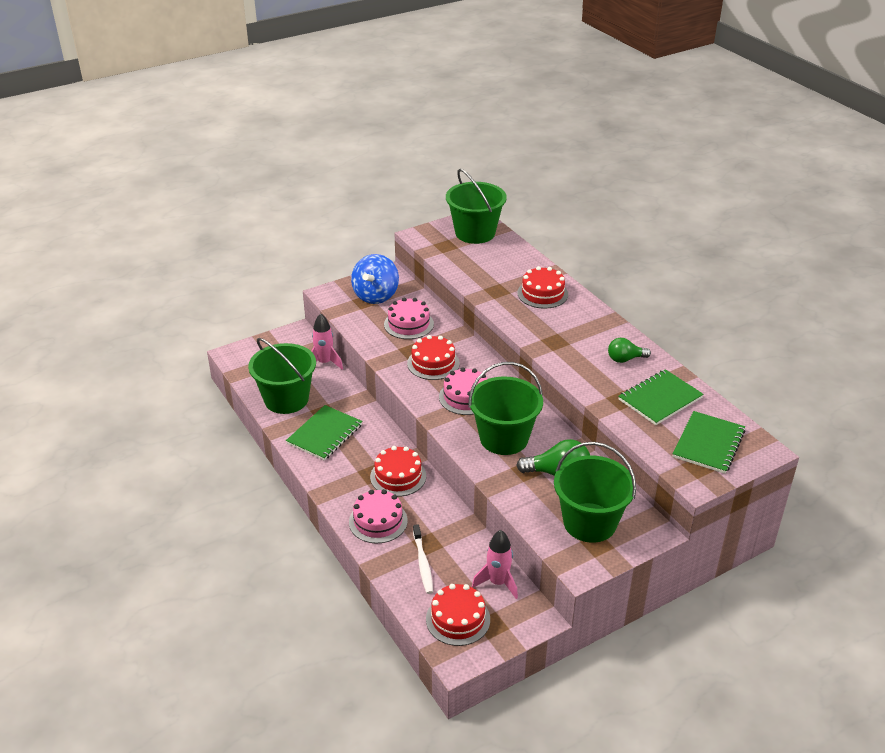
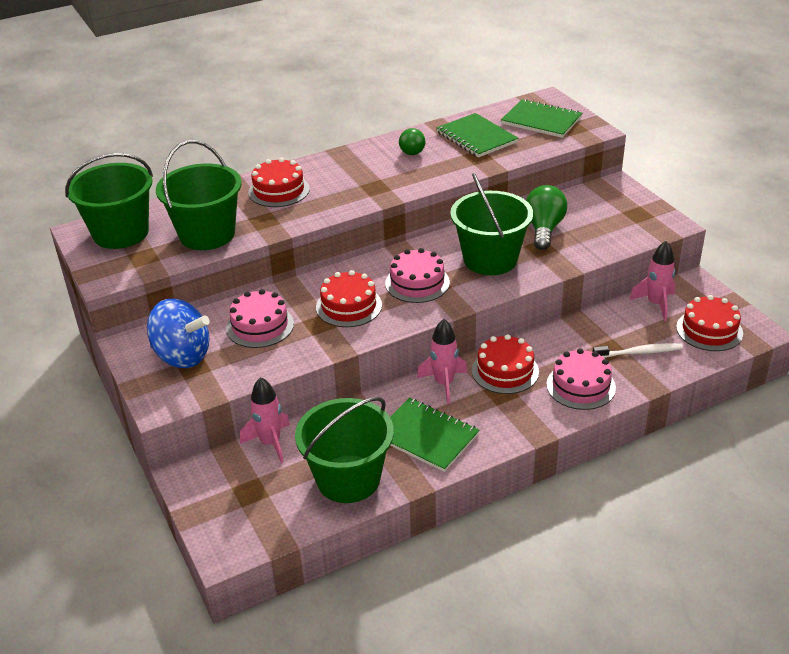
camera: 85 degrees left, 0 degrees up
(383, 442) = (444, 384): none -> pink rocket
(589, 522) = (610, 216): green bucket -> green bucket (207, 234)

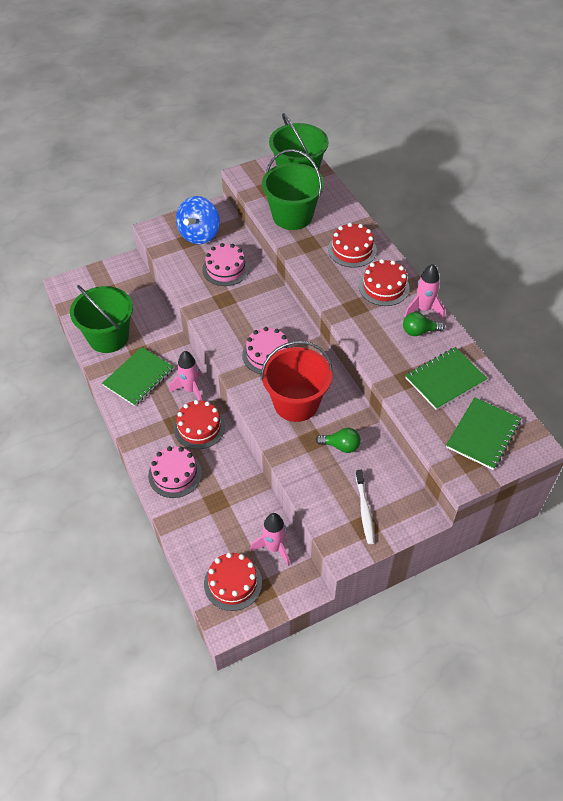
camera: 90 degrees right, 15 degrees up
(270, 443) = (148, 299): pink rocket -> pink rocket (423, 309)
(349, 306) = (242, 315): red cake -> red cake (384, 287)
(490, 259) = (296, 403): green bucket -> red bucket
(544, 229) = (341, 446): green light bulb -> green light bulb, size x0.66
(639, 352) = (209, 521): white toothbrush -> white toothbrush (364, 510)

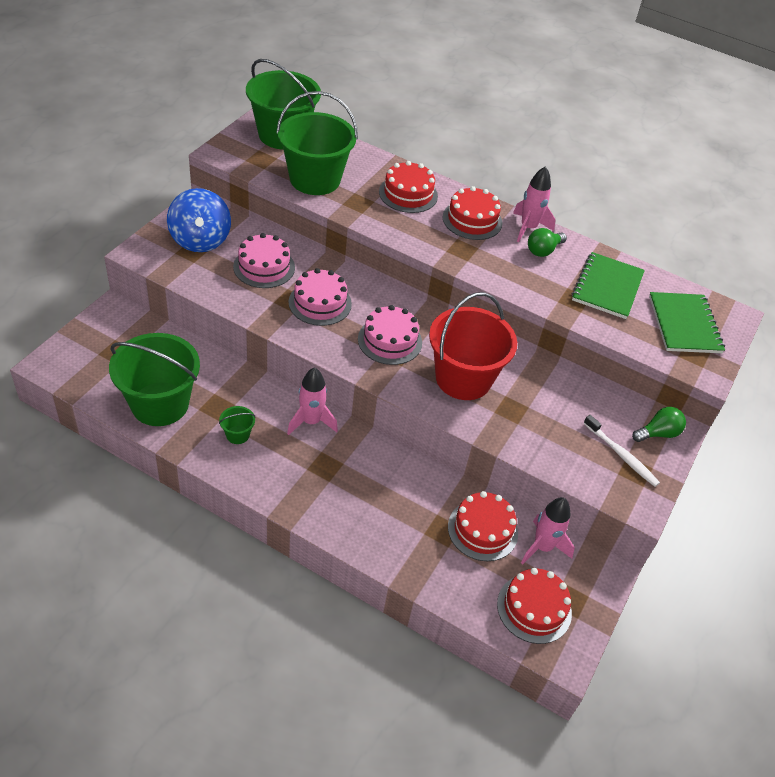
camera: 40 degrees left, 5 degrees down
(138, 377) = (237, 434): green notebook -> green bucket
(175, 474) = (372, 524): pink cake -> pink cake (320, 303)
(199, 427) = (356, 459): red cake -> red cake (482, 530)
(341, 446) = (544, 402): green light bulb -> green light bulb (658, 433)

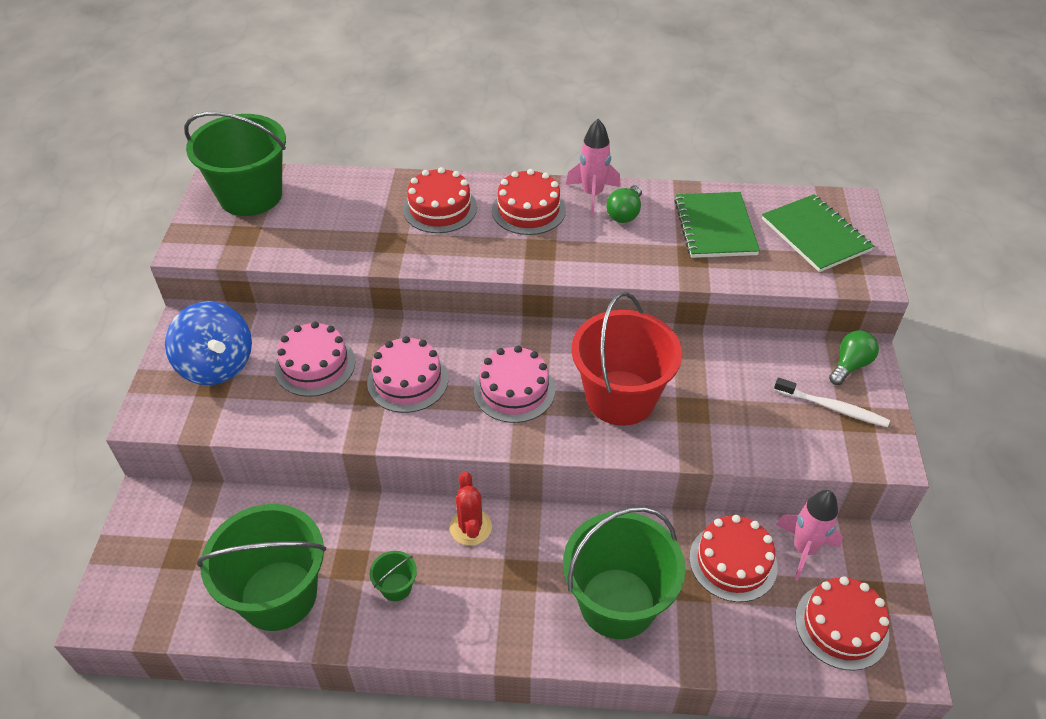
camera: 20 degrees left, 0 degrees up
(311, 421) = (470, 527): pink rocket -> red cactus
(315, 179) = (323, 234): green bucket -> green bucket (617, 603)

